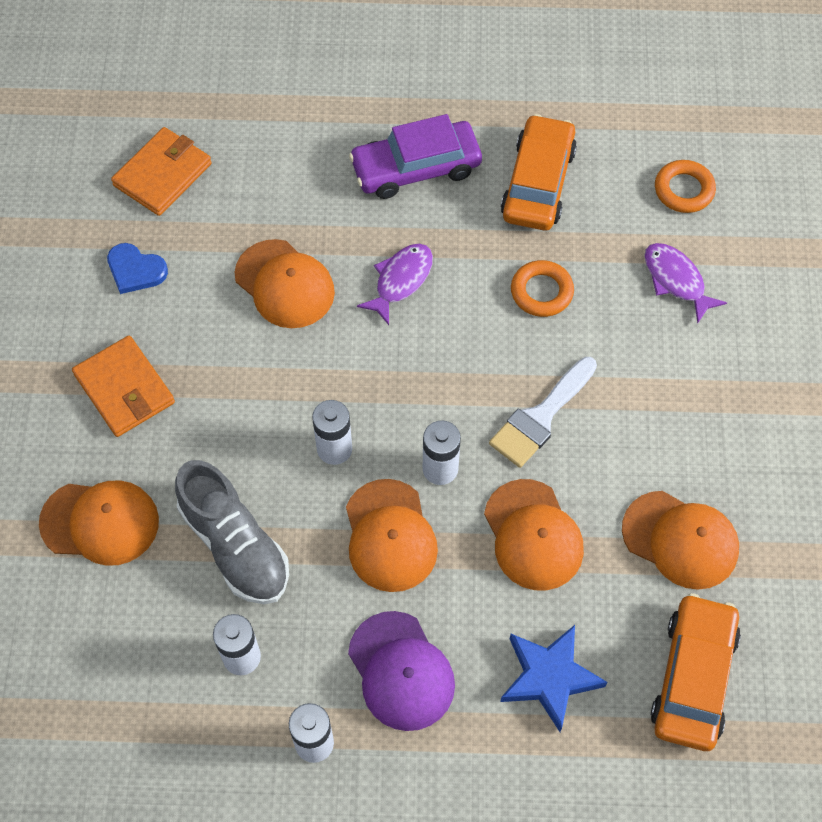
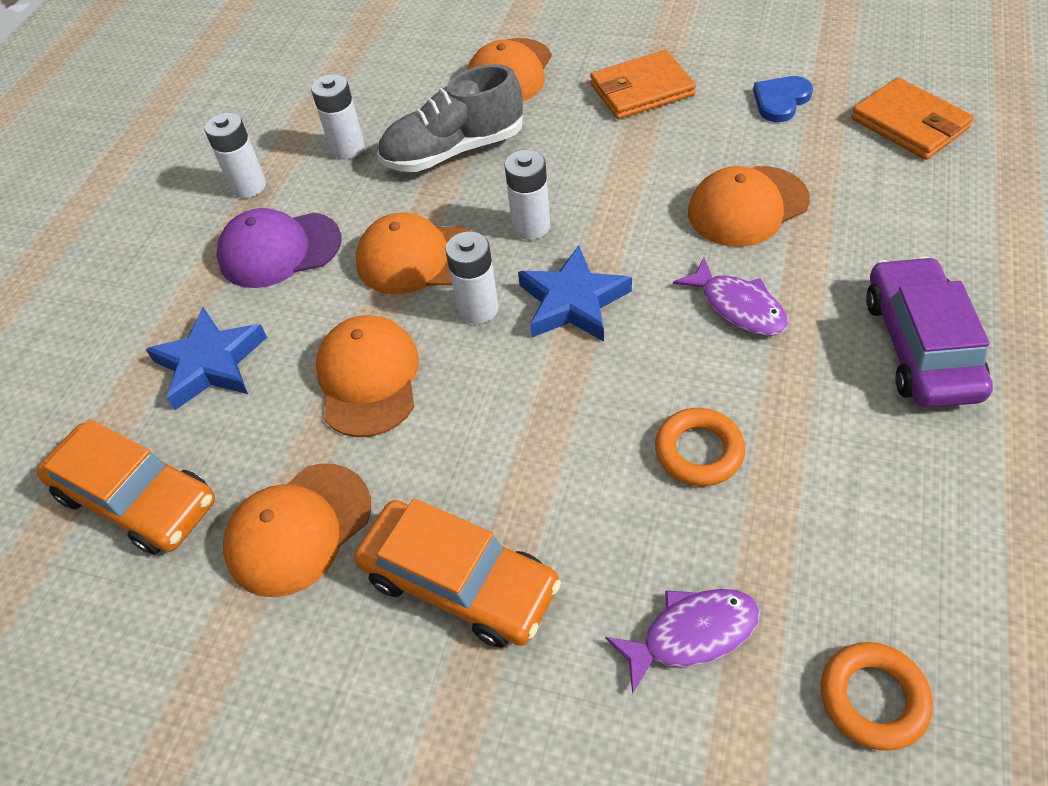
camera: 110 degrees right, 10 degrees down
(418, 397) = (572, 302): none -> blue star
(533, 535) = (368, 378): orange cap -> orange cap turned 90 degrees clockwise
(538, 183) = (892, 484): orange car -> orange car (459, 582)
(540, 417) = (513, 414): white brush -> none

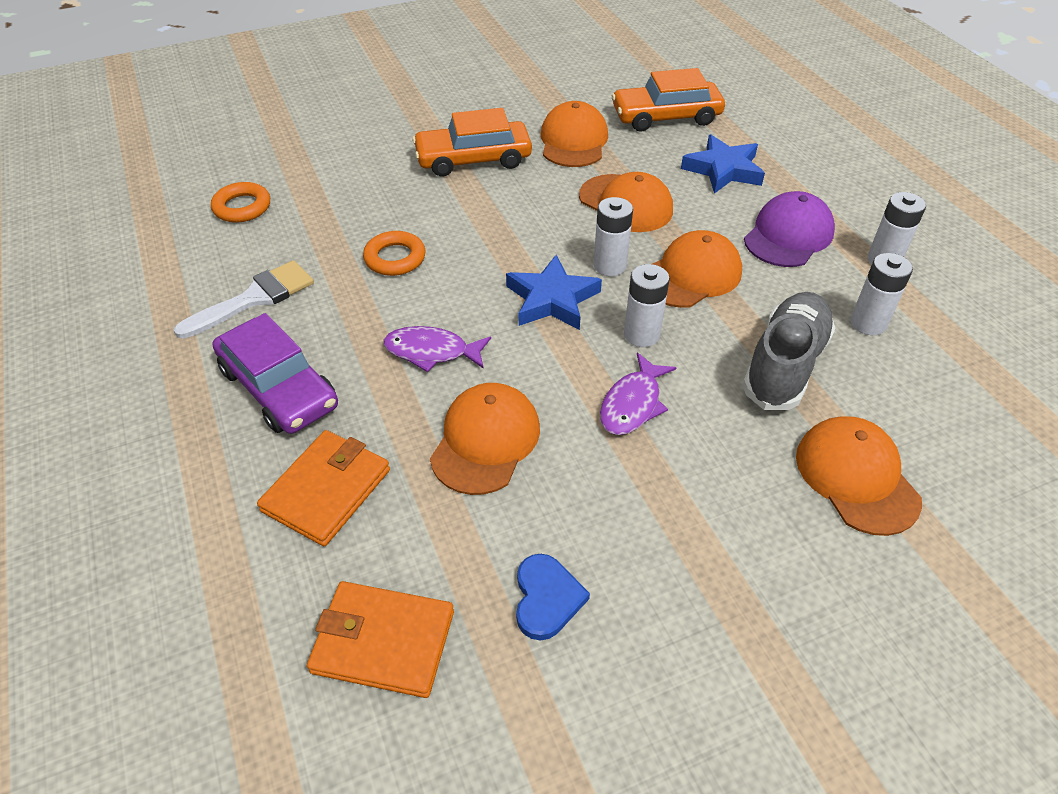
camera: 135 degrees right, 5 degrees down
(641, 90) = (704, 530): orange wallet -> orange wallet (327, 490)
(692, 634) = (344, 190): purple fish -> purple fish (632, 404)
(910, 485) = (254, 298): none -> white brush

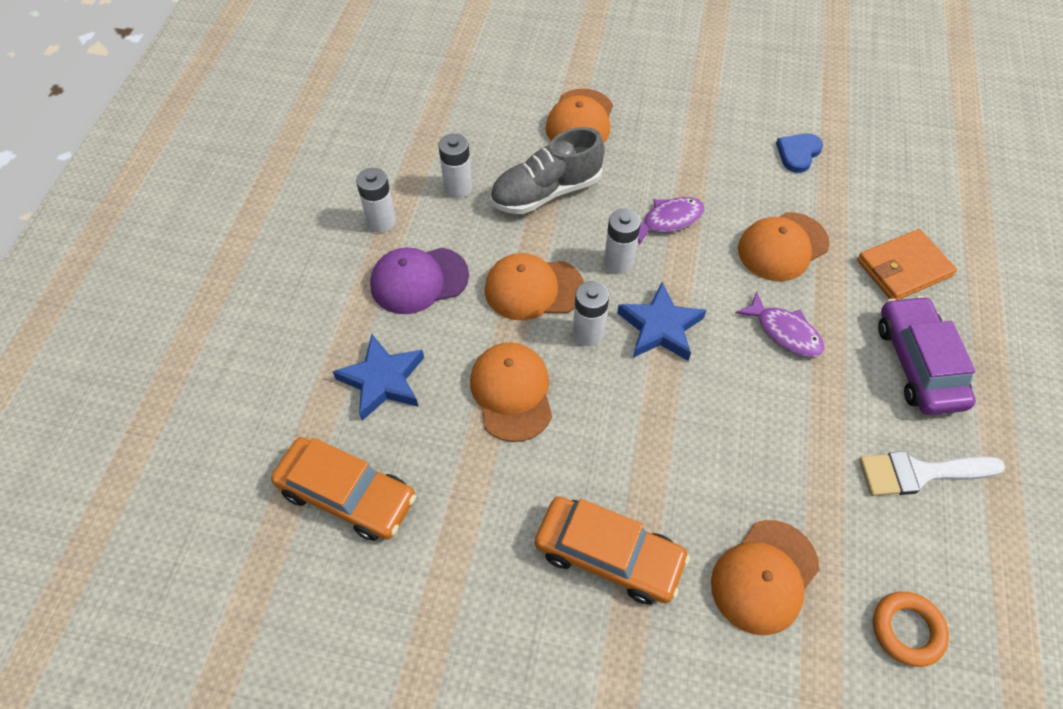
camera: 145 degrees left, 10 degrees up
(383, 641) = (896, 176): orange wallet -> none
(395, 258) = (769, 449): orange ring -> none
(573, 141) = (480, 517): orange cap -> orange cap (764, 576)

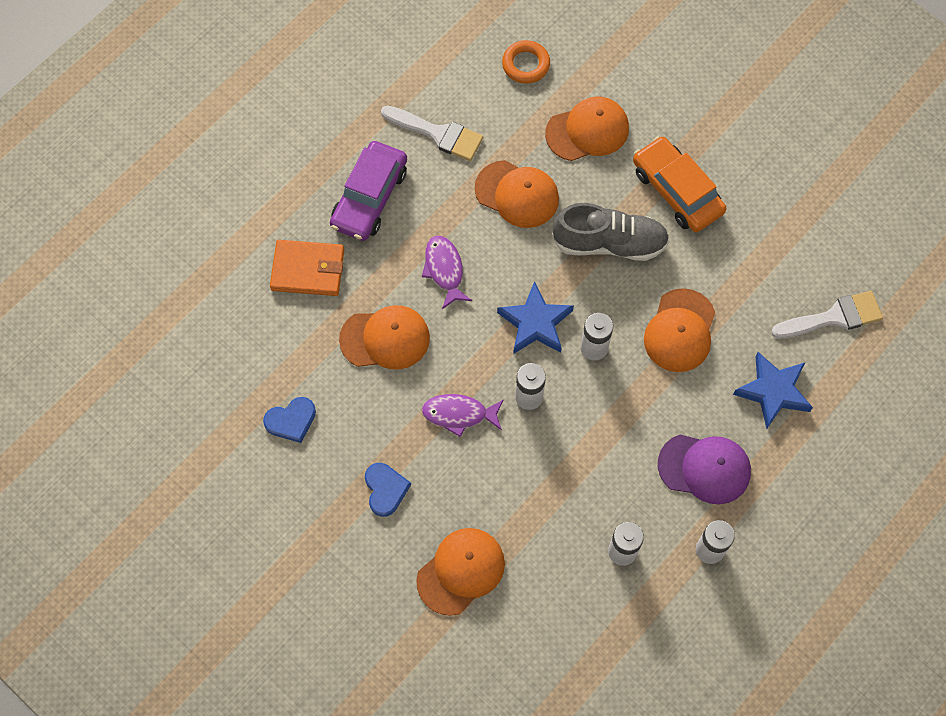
camera: 150 degrees left, 10 degrees up
(347, 495) = (834, 317): orange car -> white brush
(533, 289) = (614, 409): orange cap -> orange cap (517, 194)
(546, 192) = (545, 502): grey shoe -> grey shoe (609, 243)
(682, 143) = (385, 489): none -> blue heart

